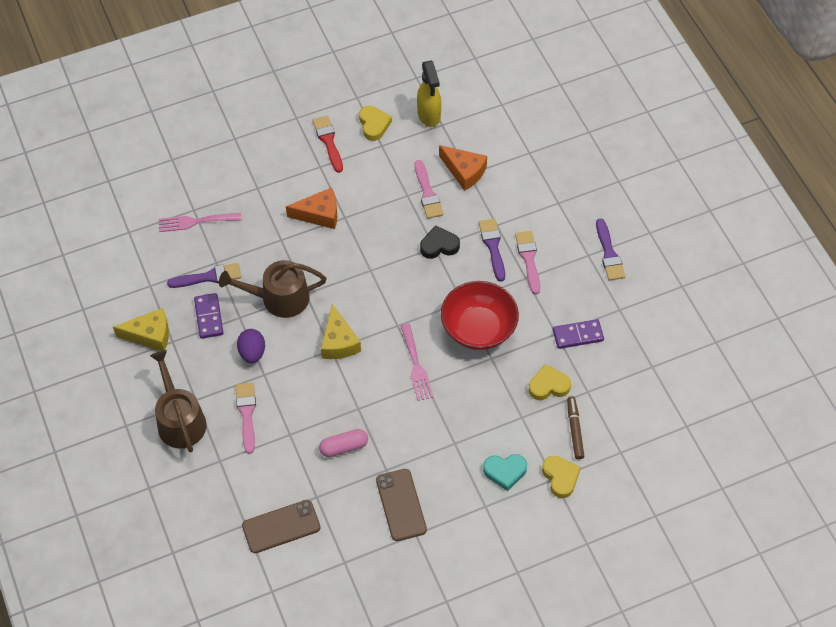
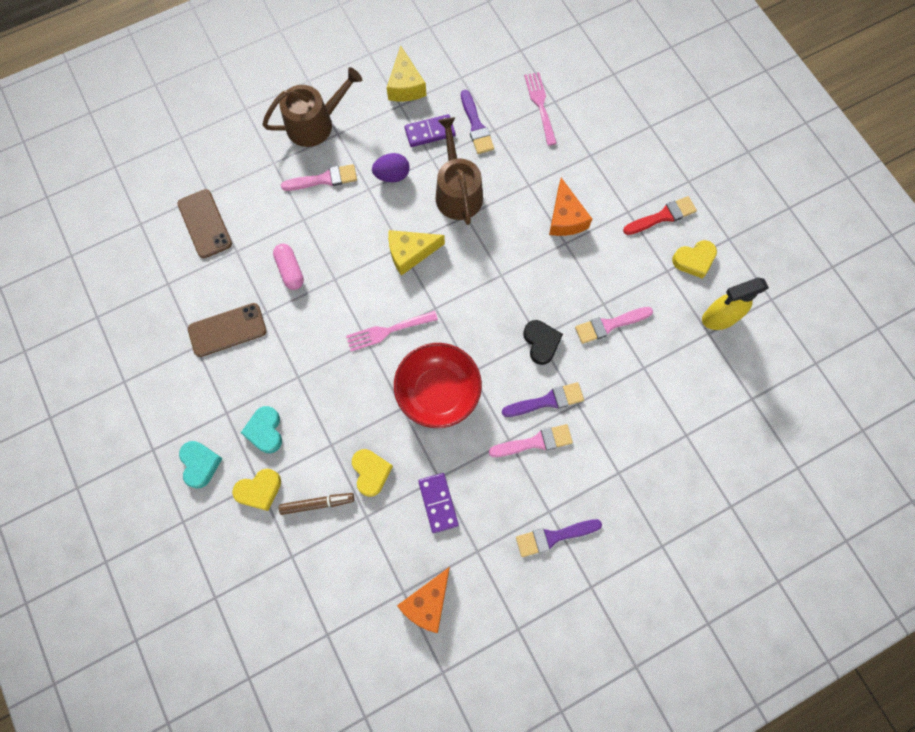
camera: 85 degrees right, 15 degrees up
(464, 171) = (646, 362): orange cheese -> orange cheese (428, 602)
(533, 528) = (200, 464): none -> turquoise heart

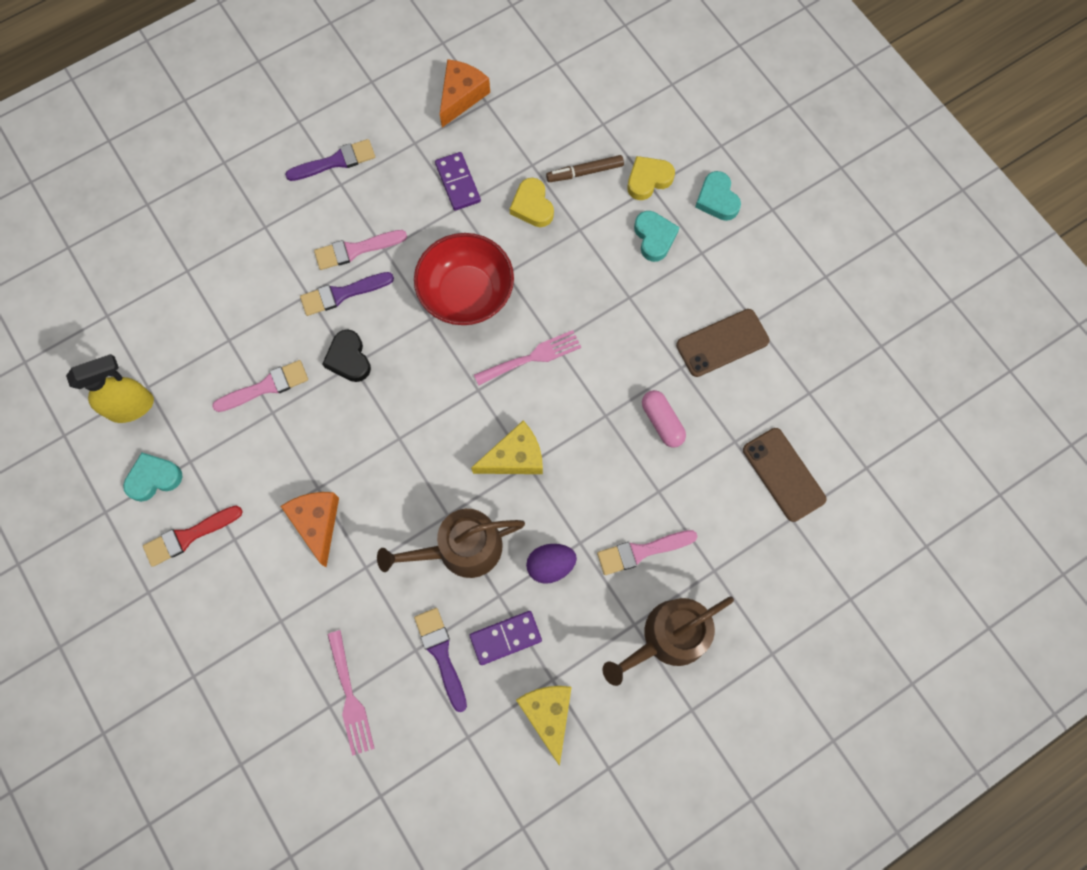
camera: 175 degrees right, 0 degrees up
(457, 191) = (461, 549): brown watering can -> brown watering can turned 90 degrees clockwise
(694, 260) = (154, 478): yellow heart -> turquoise heart

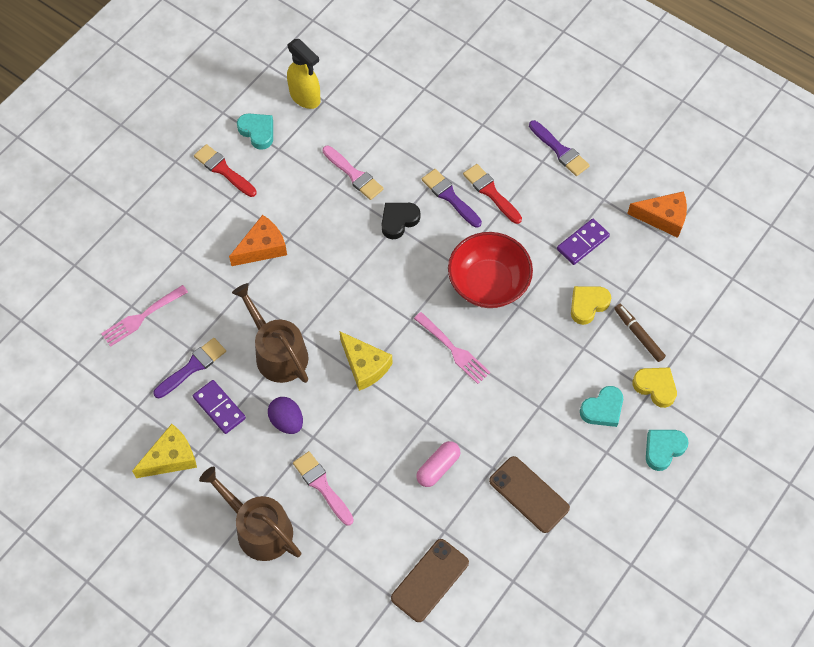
camera: 70 degrees right, 10 degrees down
(356, 250) = (491, 192): pink brush -> red brush

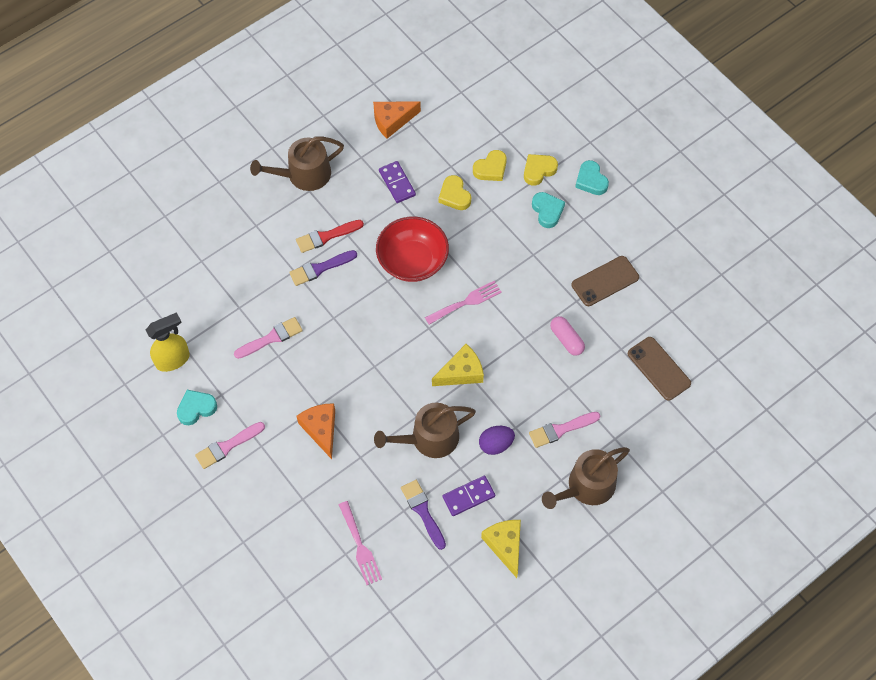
camera: 75 degrees left, 0 degrees up
(223, 170) = (227, 446): red brush -> pink brush
(398, 221) = (330, 313): black heart -> none
(560, 150) = (303, 175): purple brush -> brown watering can
(638, 335) = (491, 168): brown marker -> yellow heart
(663, 217) = (392, 121): orange cheese -> orange cheese turned 135 degrees counterclockwise

